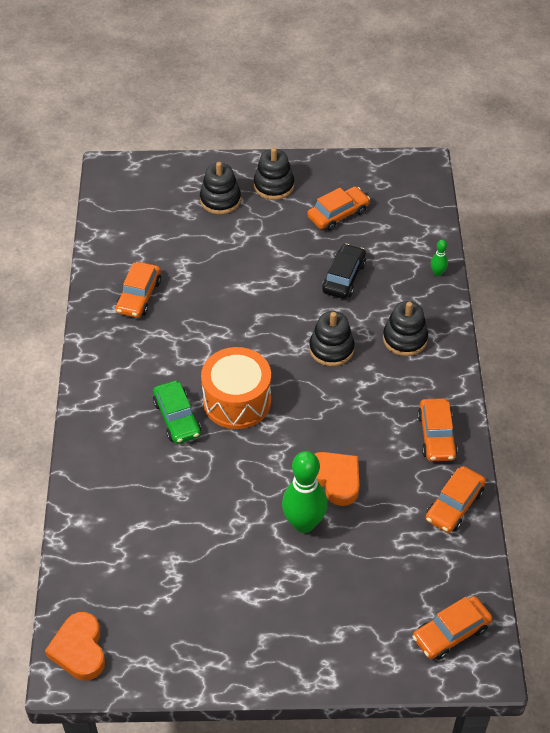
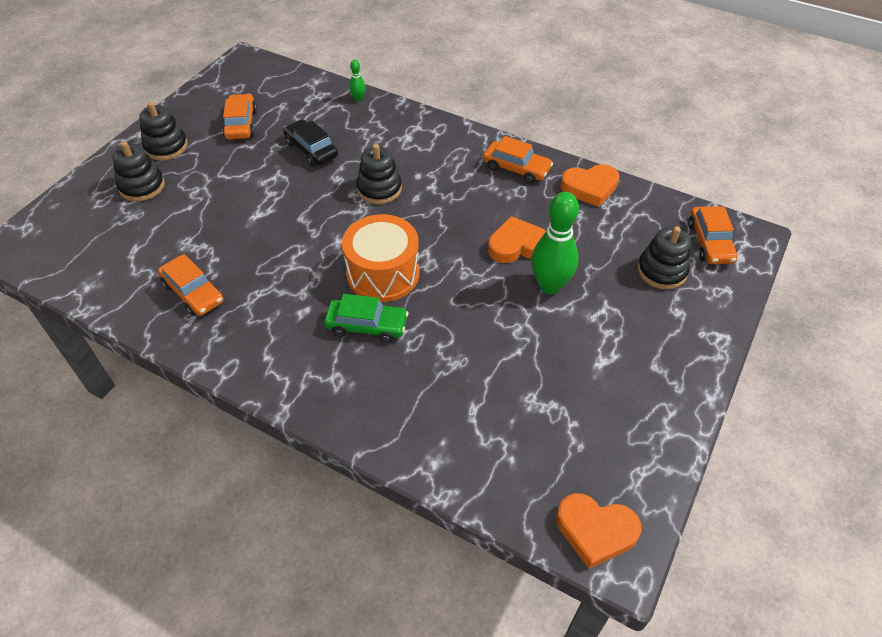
camera: 60 degrees left, 0 degrees up
(405, 339) = (407, 144): black stacking toy -> black stacking toy (662, 271)
(454, 505) = (590, 188): orange car -> orange heart

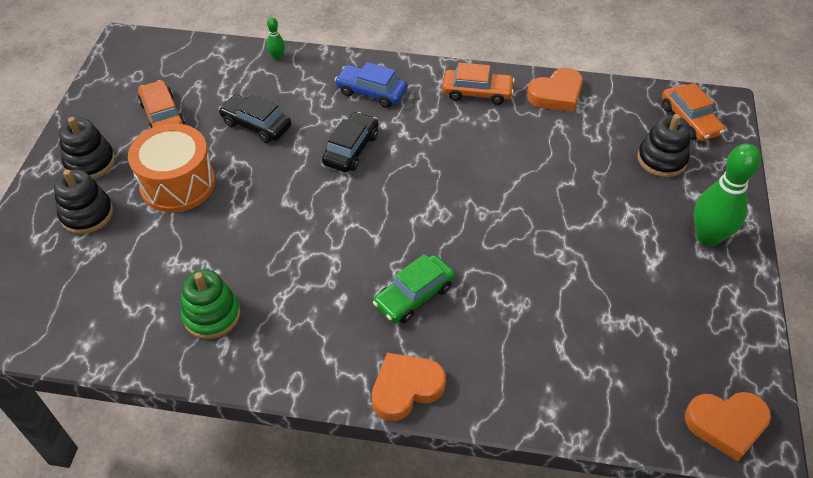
camera: 20 degrees left, 0 degrees up
(193, 292) = (212, 315): orange car -> green stacking toy
(367, 326) = (414, 295): green car -> green car turned 150 degrees clockwise
(379, 189) = (351, 149): black stacking toy -> black car
(383, 273) = (402, 237): orange drum -> orange drum (178, 184)
(422, 146) = (371, 92): none -> blue car
(517, 245) = (518, 171): orange heart -> orange heart (406, 388)
(550, 285) = (568, 203): green bowling pin -> green bowling pin (708, 237)

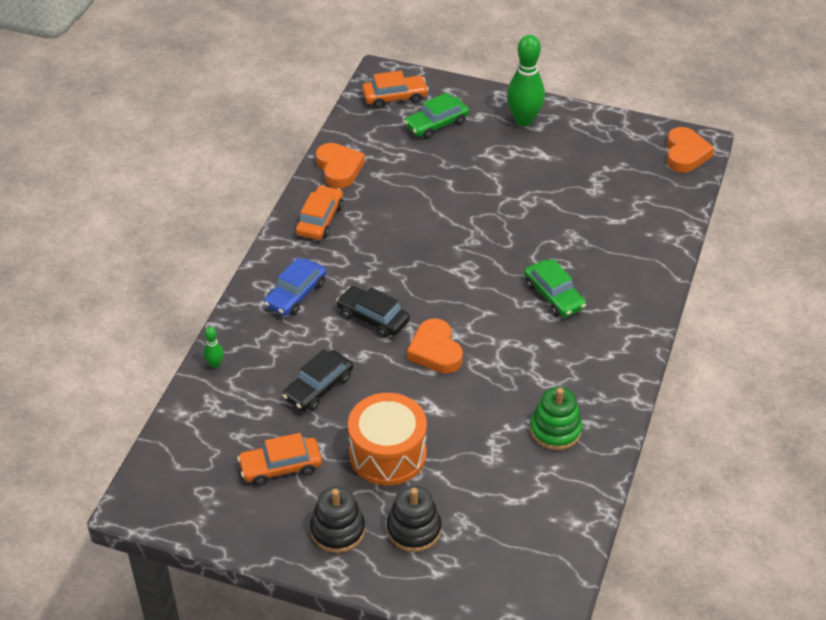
camera: 80 degrees left, 5 degrees down
(406, 388) = (642, 312): orange heart -> orange heart (435, 351)
(661, 159) = (436, 124): black stacking toy -> green car

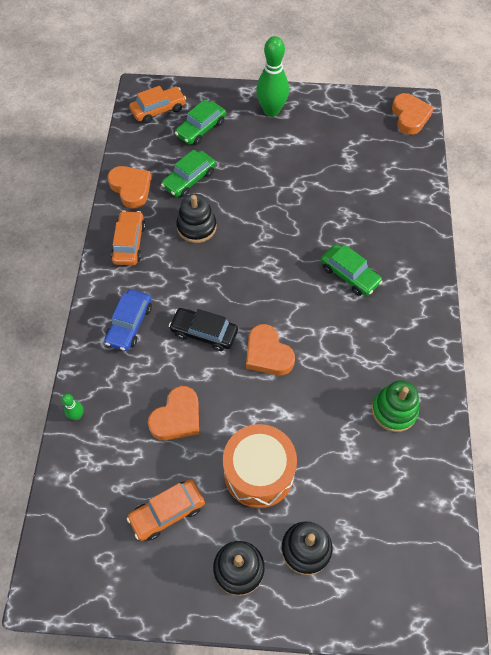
camera: 15 degrees left, 15 degrees up
(318, 387) = (177, 417): black car -> orange heart
(399, 218) = (196, 227): none -> black stacking toy
(406, 171) = (189, 179): none -> green car

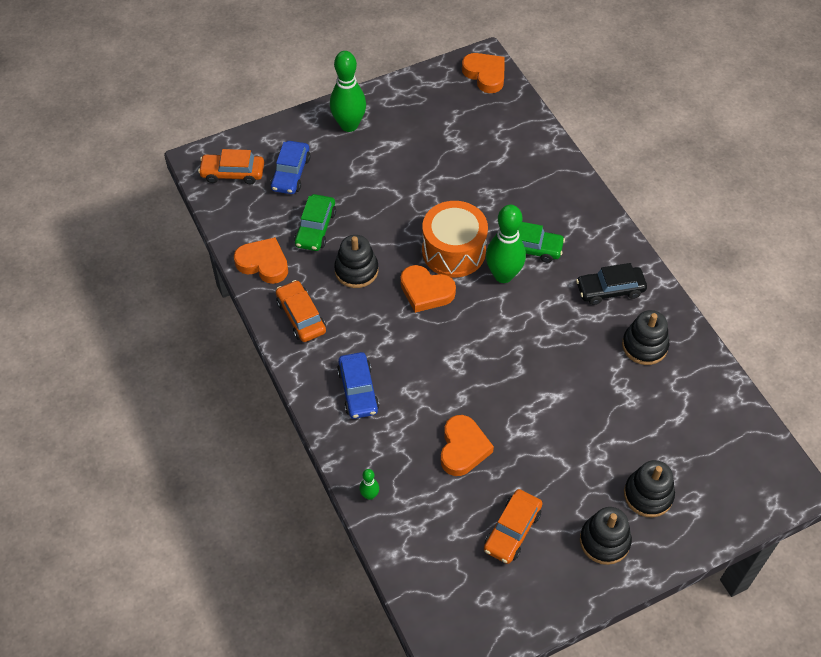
camera: 30 degrees left, 5 degrees down
(158, 110) = (233, 173): orange car -> orange car turned 120 degrees counterclockwise
(201, 128) = (291, 173): green car -> blue car
(204, 332) = (434, 363): black car -> black car (610, 290)
(259, 472) = (567, 456): orange drum -> orange drum (453, 251)
(268, 354) = (505, 353): orange heart -> orange heart (426, 291)
(312, 287) = (503, 275): none -> green bowling pin
(394, 410) = (644, 346): green stacking toy -> black stacking toy

